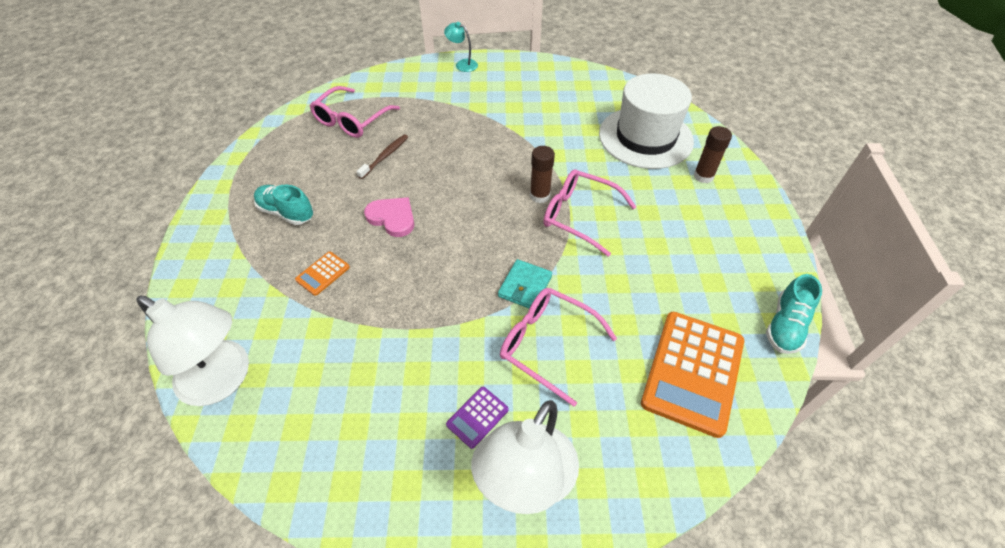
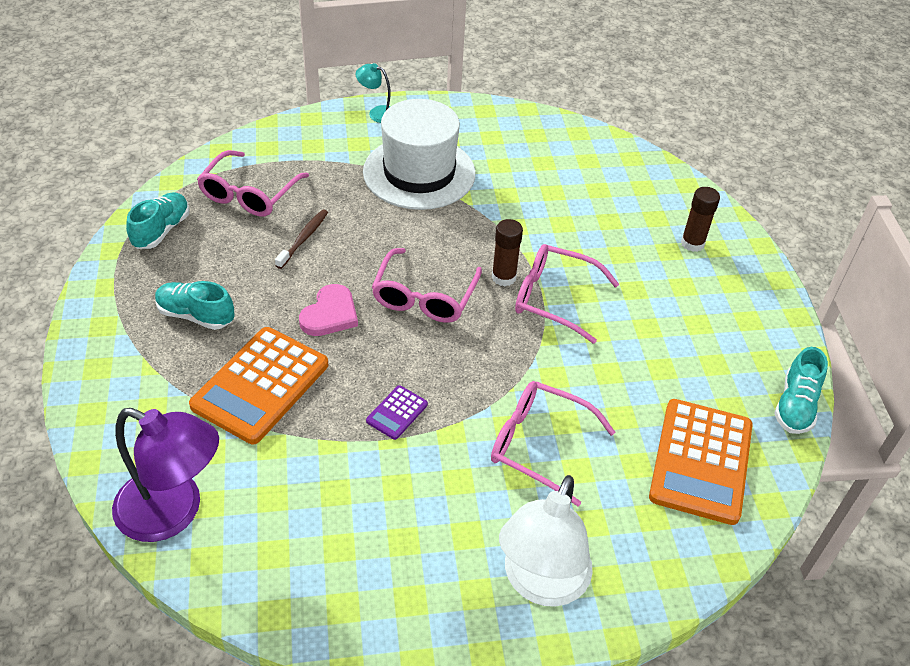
camera: 10 degrees left, 5 degrees down
(224, 380) = (173, 512): white lamp -> purple lamp
(278, 145) = (161, 230): none -> turquoise shoe
(323, 273) = (260, 385): orange calculator -> orange calculator, size x2.23
(392, 218) = (330, 314): pink heart -> pink heart turned 90 degrees clockwise
(472, 208) = (424, 296): none -> pink glasses
(477, 417) = (474, 526): purple calculator -> purple calculator (397, 413)
(525, 286) = (503, 383): turquoise wallet -> none
(645, 137) = (620, 199): white hat -> white hat (419, 173)

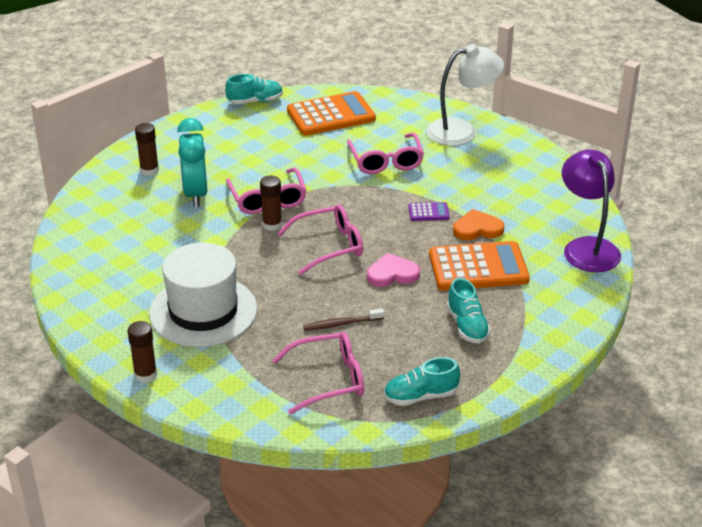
camera: 125 degrees left, 10 degrees down
(321, 435) = (477, 228): none -> orange heart
(377, 113) = (145, 375): turquoise lamp -> brown glue stick
(614, 253) = (195, 194): none -> turquoise clock

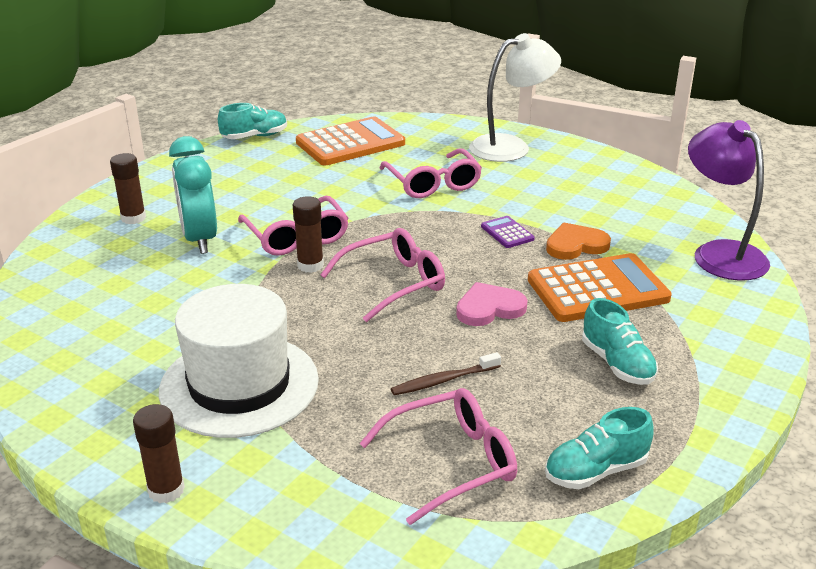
camera: 10 degrees left, 5 degrees down
(428, 212) = (507, 233): purple calculator -> purple calculator turned 105 degrees counterclockwise

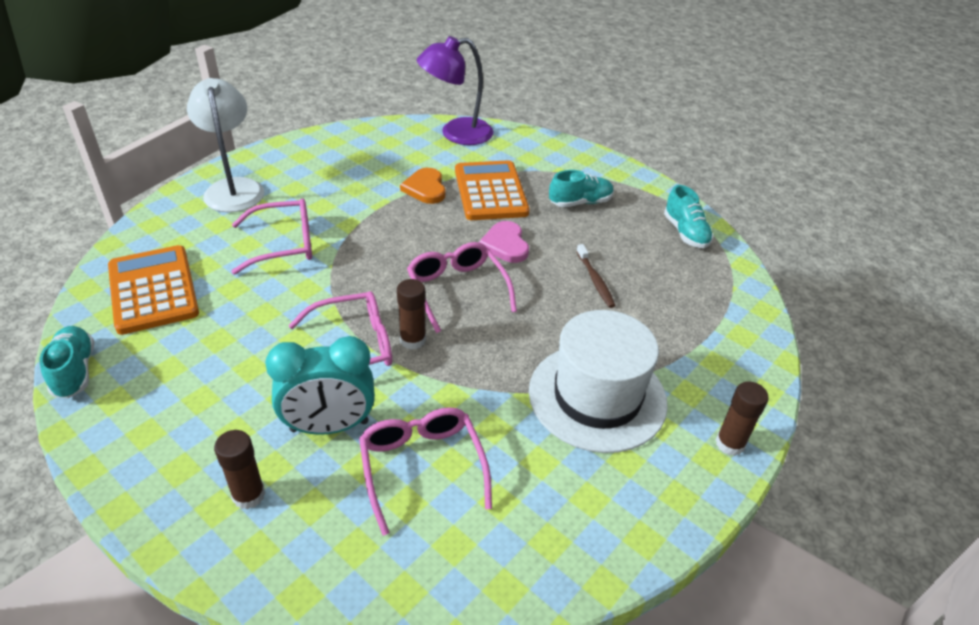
camera: 85 degrees left, 10 degrees up
(451, 462) = (683, 289): pink glasses -> pink glasses (422, 467)
(507, 233) = (394, 217): purple calculator -> none

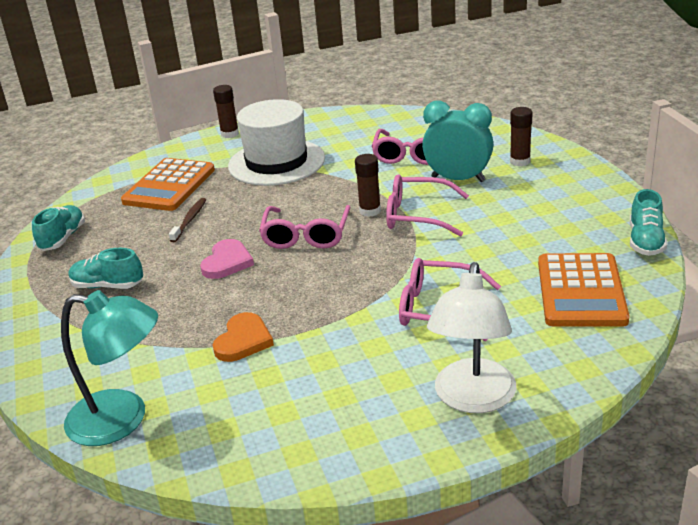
camera: 145 degrees left, 10 degrees down
(456, 134) = (122, 420): purple lamp -> turquoise lamp
(490, 191) = (178, 319): orange calculator -> orange calculator (169, 186)

